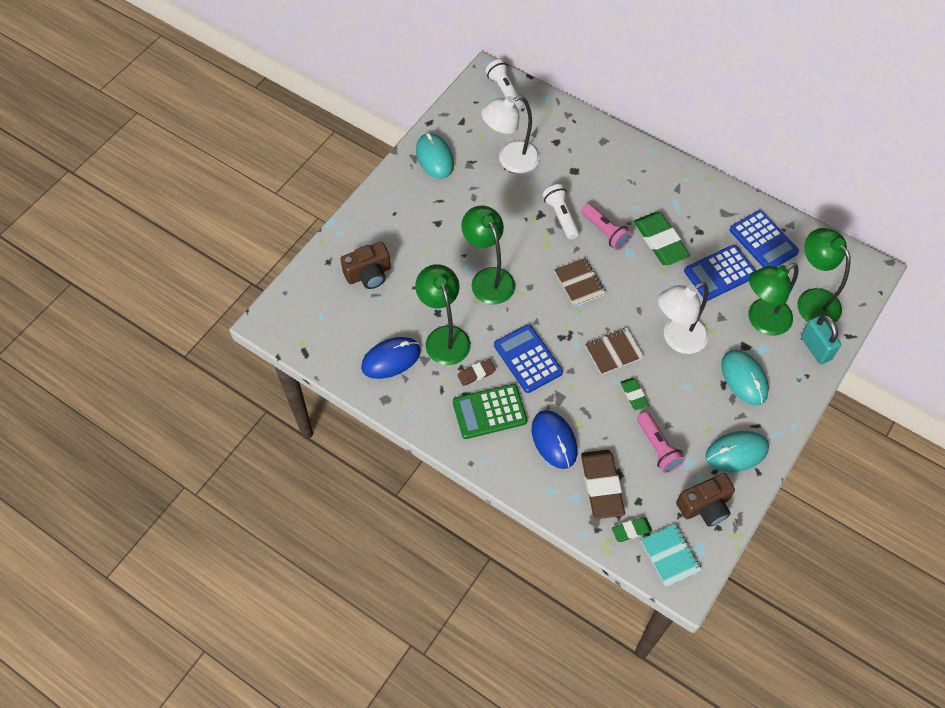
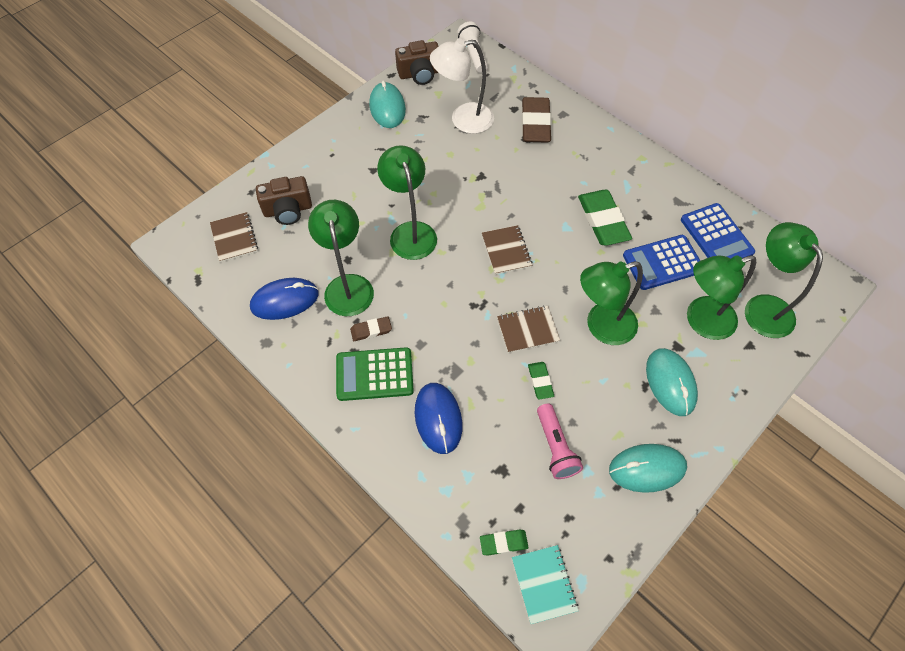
camera: 10 degrees right, 0 degrees up
(326, 308) = (234, 238): none -> brown notebook
(528, 359) = (431, 323): blue calculator -> none
(561, 216) = (502, 181): white flashlight -> none
(602, 486) = (480, 482): brown eraser -> brown eraser (535, 123)
(605, 232) = (545, 203): pink flashlight -> none
(677, 339) = (601, 327): white lamp -> green lamp
(705, 506) = (597, 528): brown camera -> brown camera (420, 74)
(815, 348) = (759, 361): turquoise padlock -> none

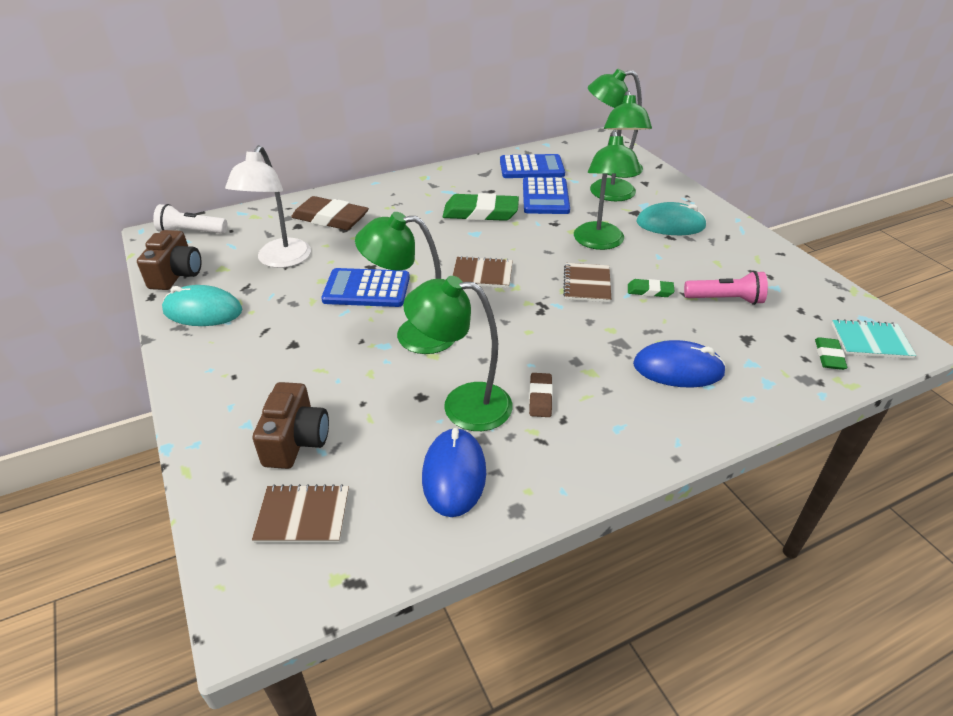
camera: 70 degrees left, 20 degrees down
(374, 374) = (605, 408): green calculator -> none
(451, 184) = (366, 289): none -> blue calculator
(647, 469) = (753, 257): turquoise mouse -> none

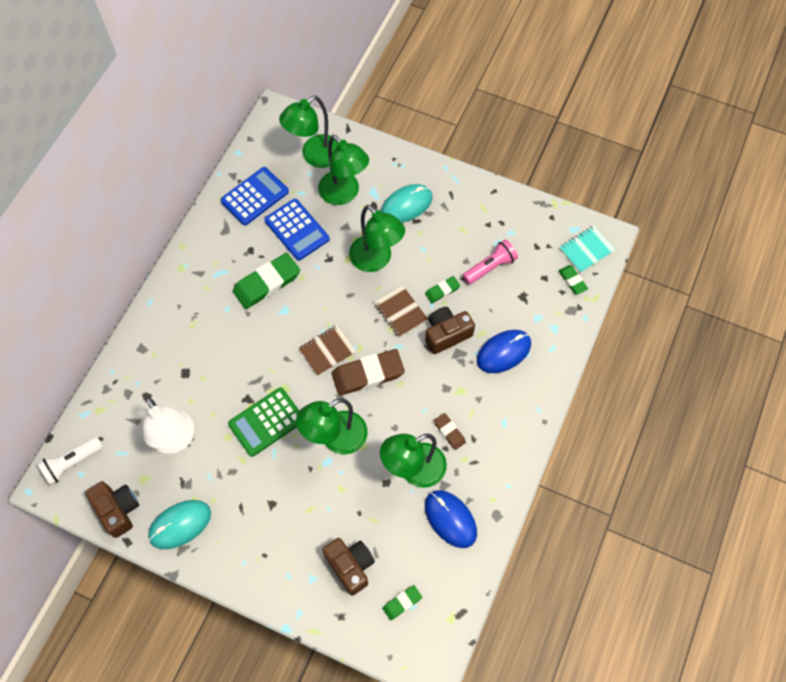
camera: 40 degrees left, 25 degrees up
(303, 516) = (402, 603): brown notebook -> green eraser
(330, 218) = (162, 370): brown eraser -> brown eraser (368, 374)
(366, 289) = (266, 422): blue calculator -> green calculator
(621, 322) = (446, 334): none -> brown camera

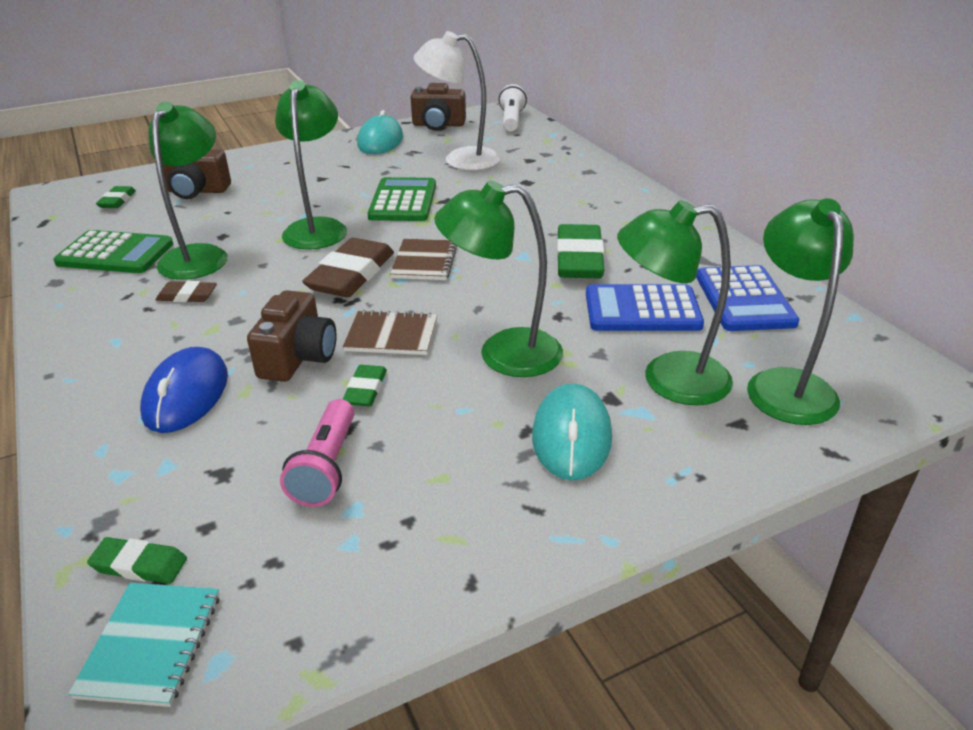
camera: 130 degrees right, 30 degrees down
(450, 519) = (115, 254): blue mouse -> green calculator

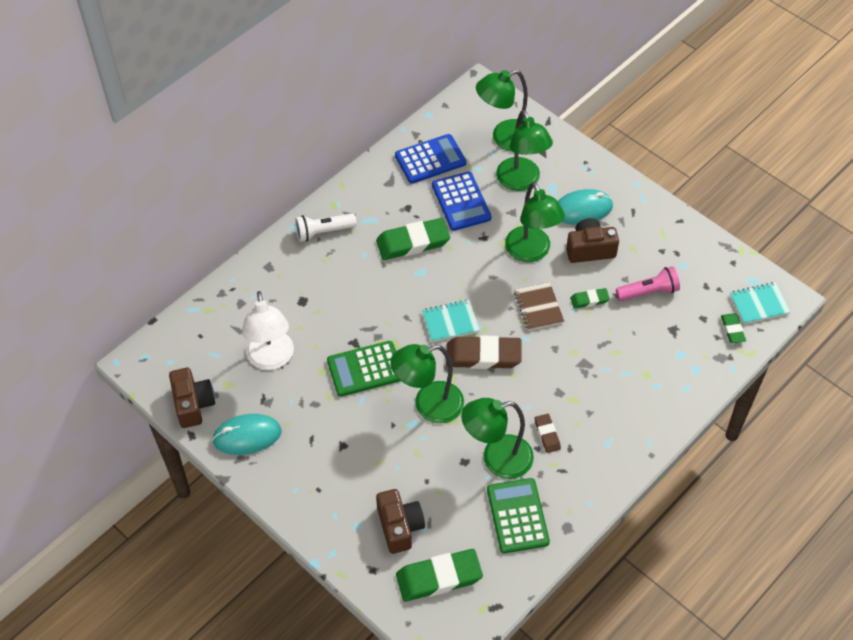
camera: 110 degrees left, 20 degrees up
(117, 200) = (439, 577): green eraser -> green eraser, size x1.97
(186, 395) = (632, 376): blue mouse -> none
(298, 357) = (578, 342): brown camera -> brown camera (590, 249)
(424, 262) = (450, 322): brown notebook -> turquoise notebook
(511, 120) = (165, 349): white flashlight -> white flashlight (323, 232)

